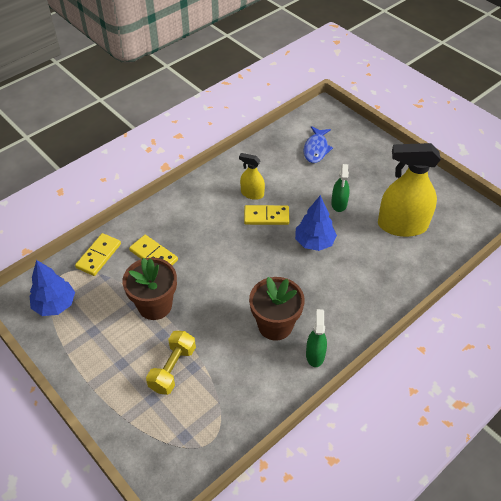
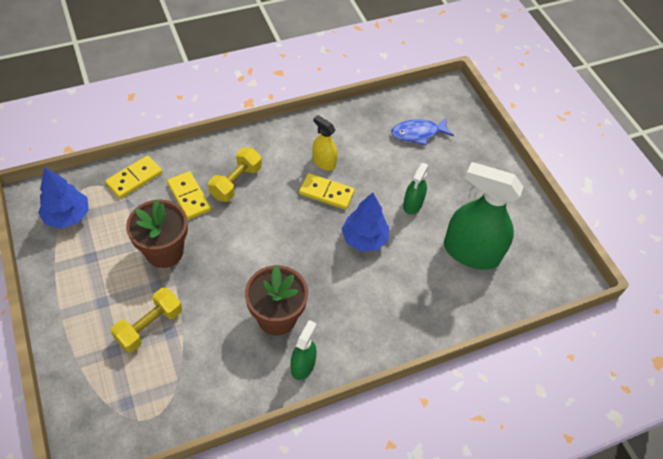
camera: 15 degrees right, 5 degrees up
(187, 231) = (236, 182): none -> yellow dumbbell
(316, 149) = (418, 133): blue fish -> blue fish turned 45 degrees clockwise
(402, 225) = (471, 252): yellow spray bottle -> green spray bottle

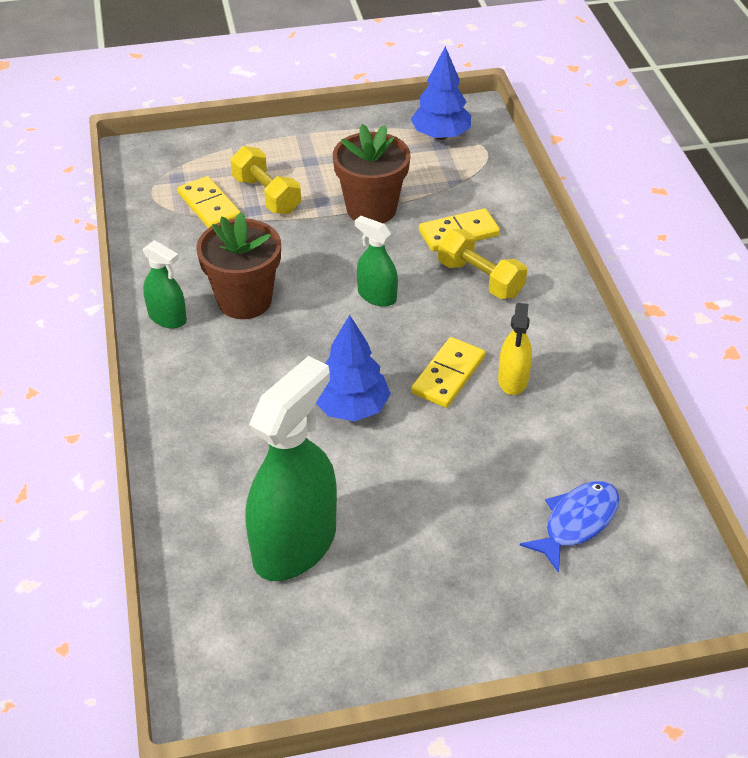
camera: 105 degrees right, 10 degrees down
(134, 178) = (496, 187): yellow domino -> yellow domino (209, 206)
(324, 162) = (513, 380): yellow spray bottle -> yellow spray bottle turned 135 degrees clockwise
(412, 204) = (410, 482): green spray bottle -> green spray bottle (377, 296)
(418, 133) = (577, 522): blue fish -> blue fish turned 45 degrees clockwise

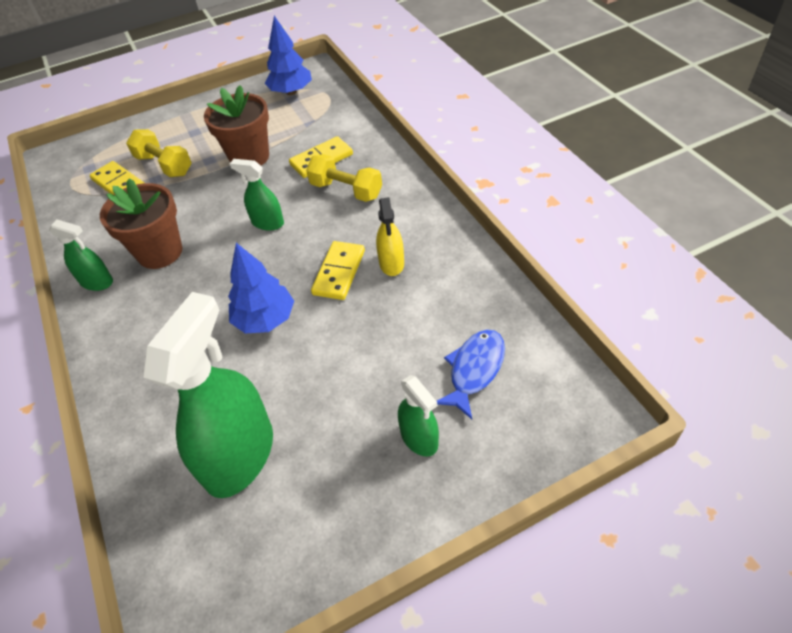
camera: 10 degrees left, 5 degrees up
(494, 577) = (419, 438): none -> green spray bottle

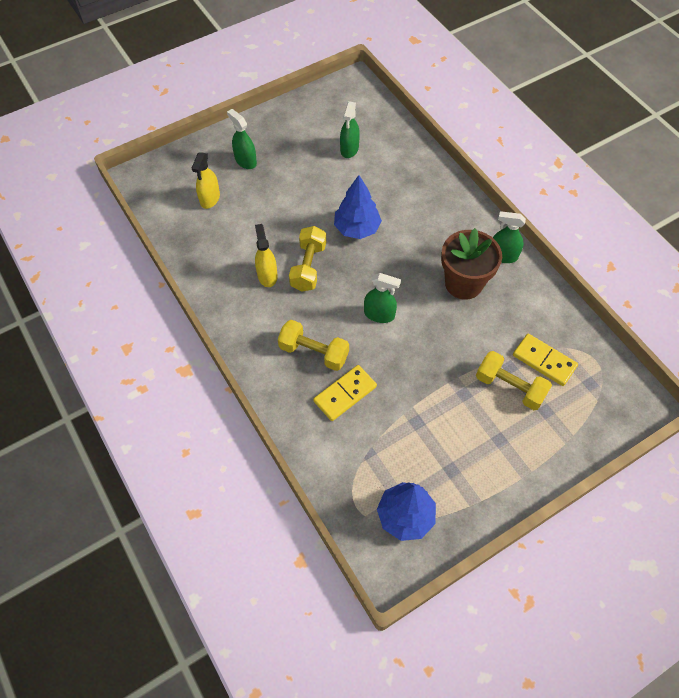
camera: 170 degrees right, 10 degrees up
(240, 455) = (349, 149): green spray bottle -> green spray bottle, size x0.50
(249, 157) = (422, 398): brown flower pot -> none
(339, 272) = (308, 267): yellow domino -> yellow dumbbell
(474, 370) = (210, 199): blue fish -> yellow spray bottle

